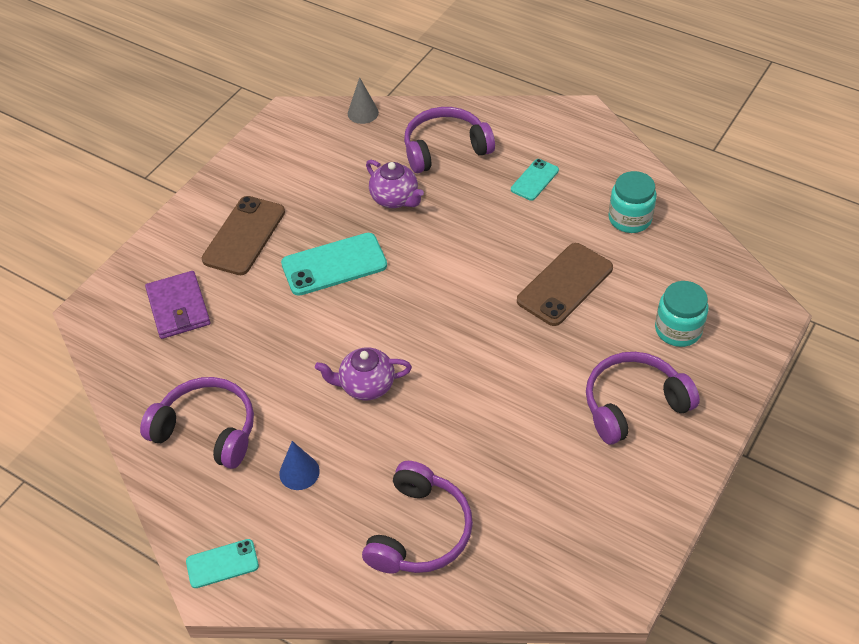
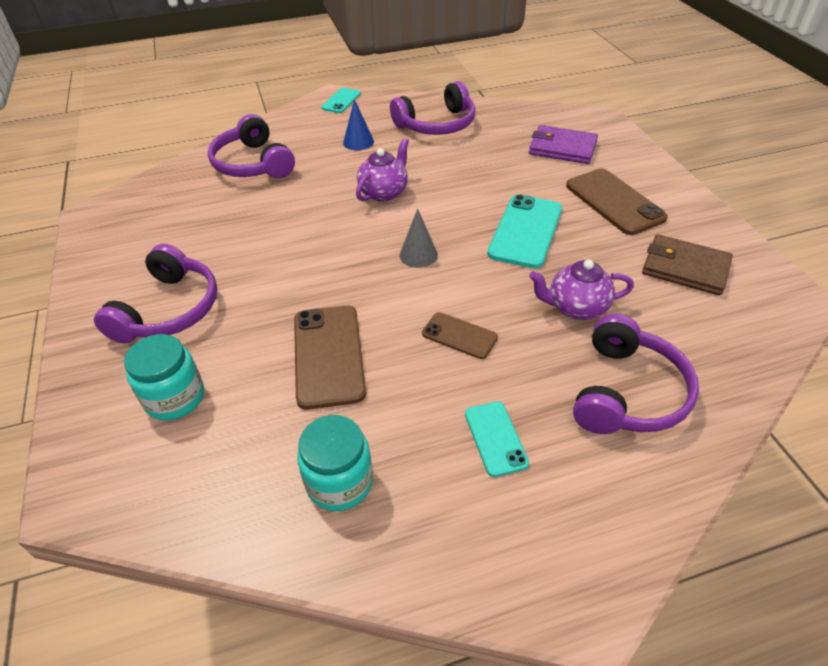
camera: 130 degrees right, 5 degrees down
(300, 169) = (685, 268): none -> brown wallet
(363, 113) = (758, 359): grey cone -> grey cone (418, 255)
(479, 236) = (459, 336): none -> brown phone

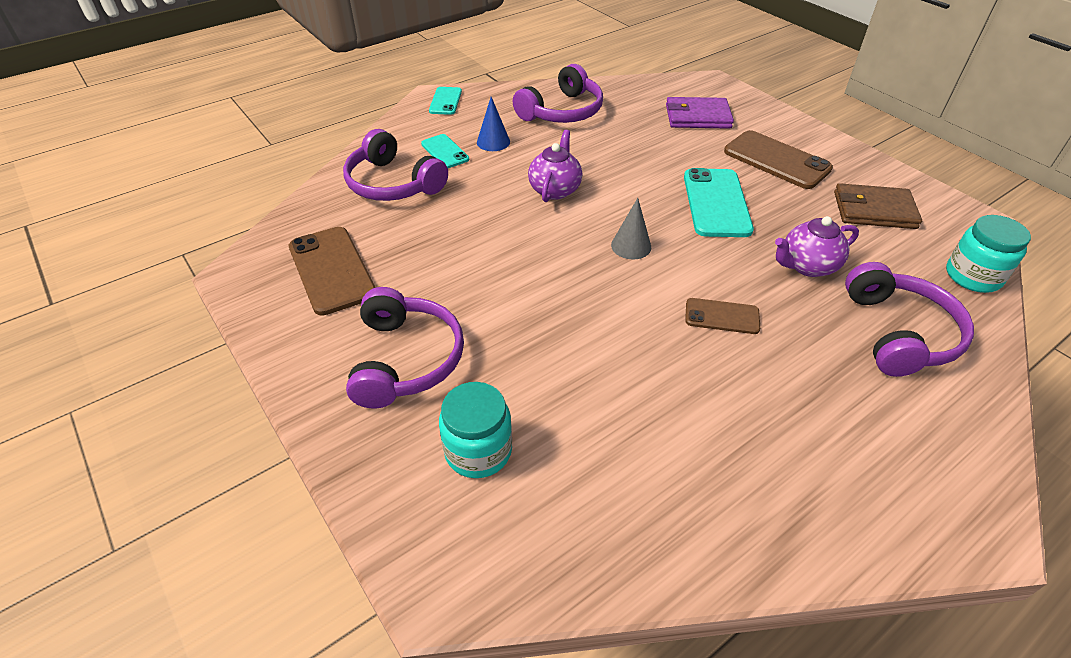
camera: 20 degrees left, 0 degrees up
(328, 355) = (610, 366): brown phone -> brown phone (331, 270)
(339, 482) = (704, 487): turquoise jar -> turquoise jar (973, 276)
(495, 438) = (817, 405): turquoise phone -> turquoise phone (445, 151)

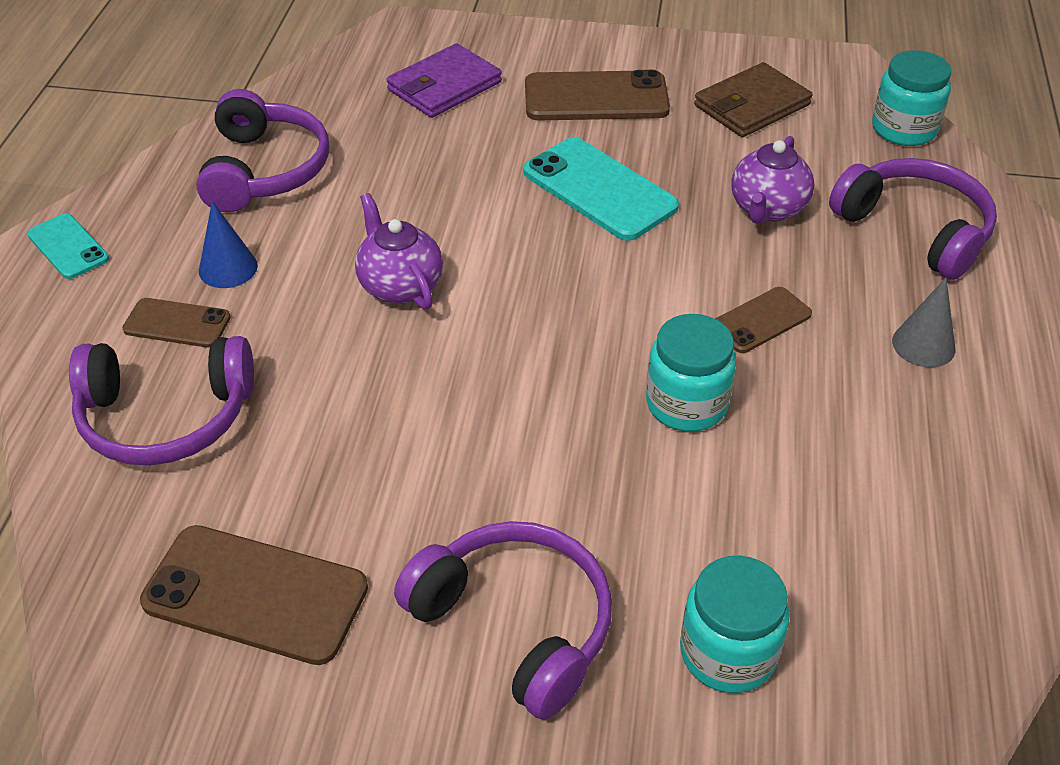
camera: 45 degrees left, 0 degrees up
(445, 151) = (177, 323): turquoise phone -> brown phone
(621, 327) = (686, 404): none -> turquoise jar
(631, 246) = (577, 301): grey cone -> grey cone (923, 345)

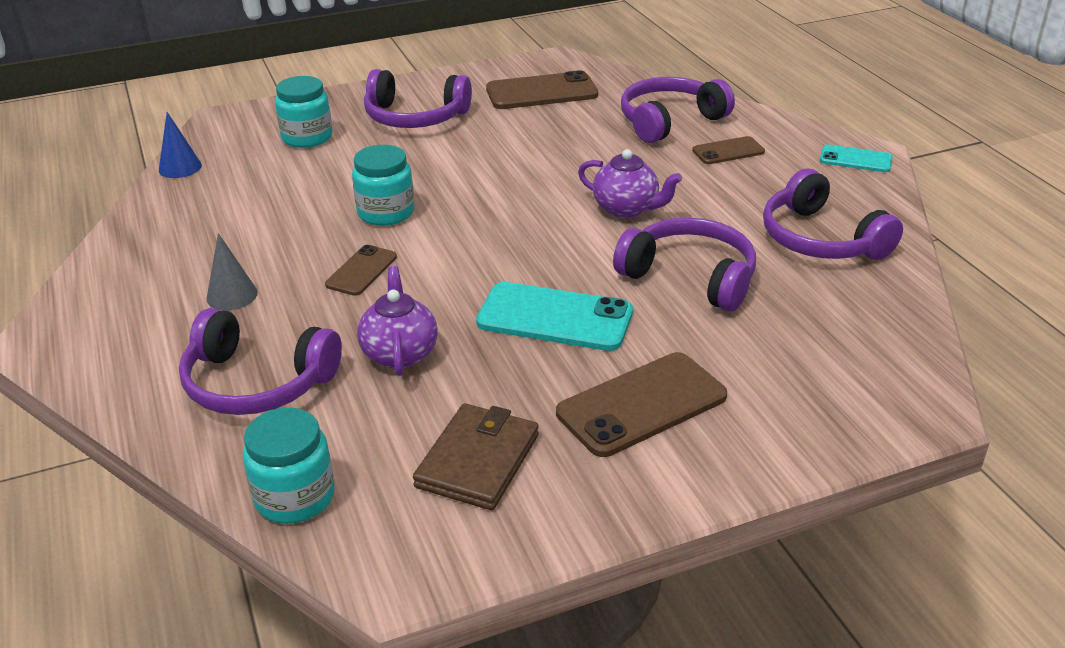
camera: 150 degrees right, 10 degrees down
(228, 268) = (745, 182): blue cone -> blue cone (180, 167)
(434, 181) = (690, 277): none -> purple headphones
(444, 86) = (792, 359): purple wallet -> none

